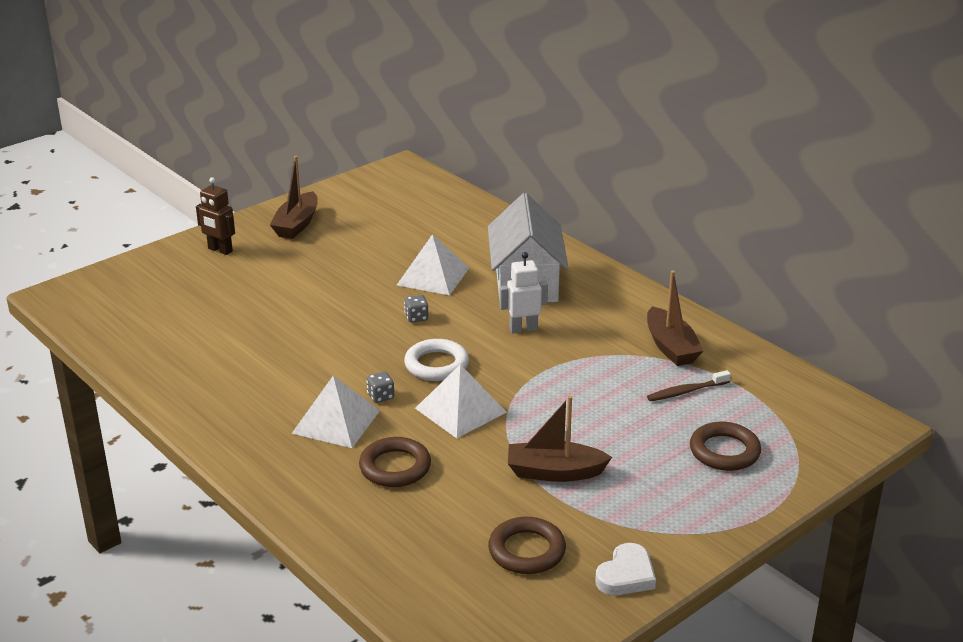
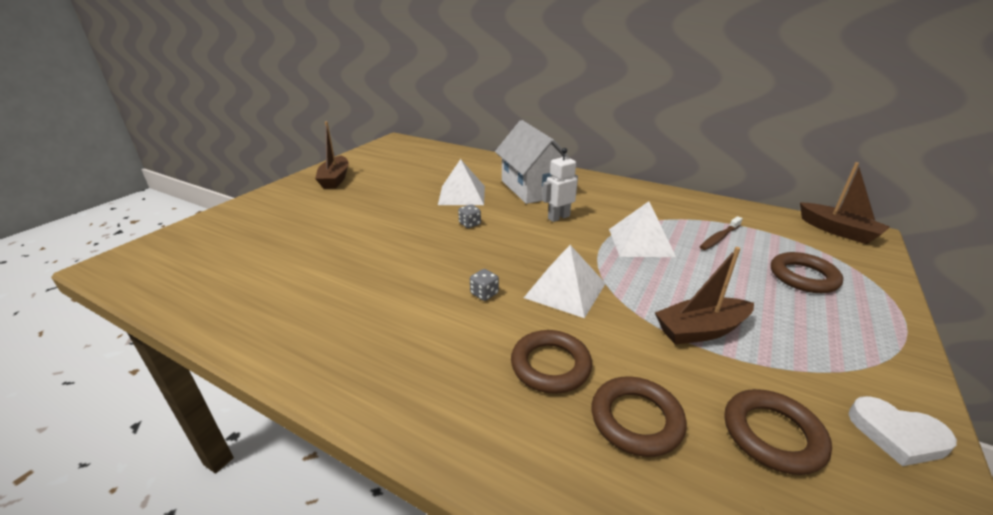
camera: 20 degrees left, 0 degrees up
(220, 250) = (275, 204): brown robot -> none
(336, 422) = (456, 329): white pyramid -> white pyramid (640, 242)
(431, 517) = (636, 419): none -> brown ring
(436, 365) = (513, 256): white ring -> none
(626, 575) = (897, 435): white heart -> white heart turned 105 degrees clockwise
(671, 347) = (672, 210): brown boat -> brown boat (838, 231)

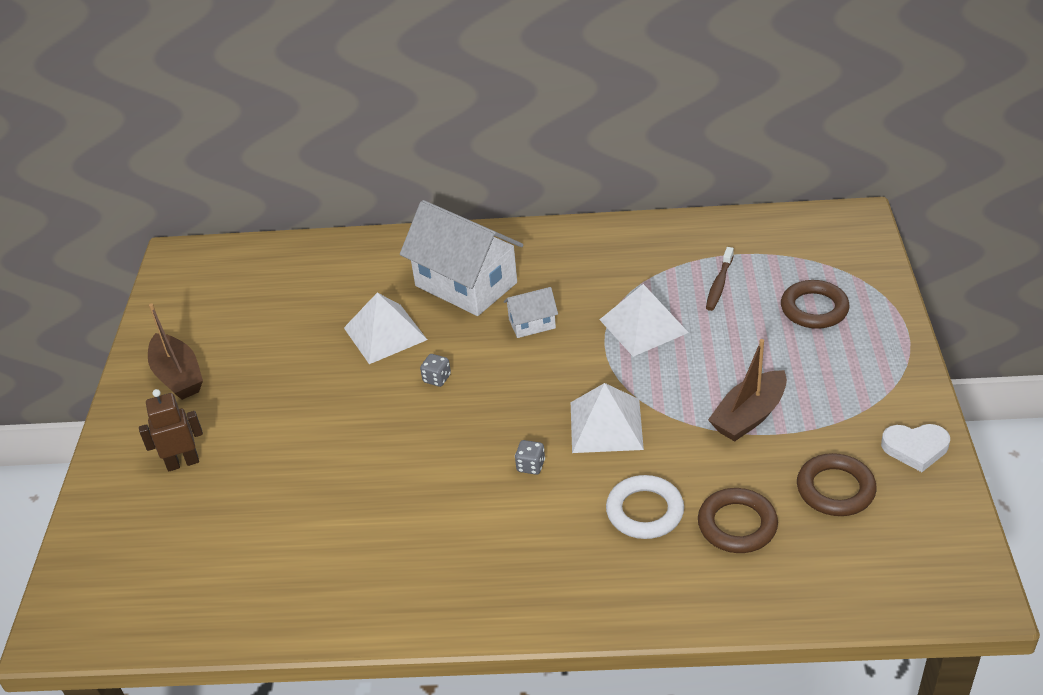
camera: 25 degrees left, 10 degrees up
(286, 213) = (183, 463): none -> brown robot
(550, 365) = (645, 511): brown ring -> white ring
(558, 217) = (532, 324): white robot -> white house
(838, 231) = (829, 224): brown boat -> none

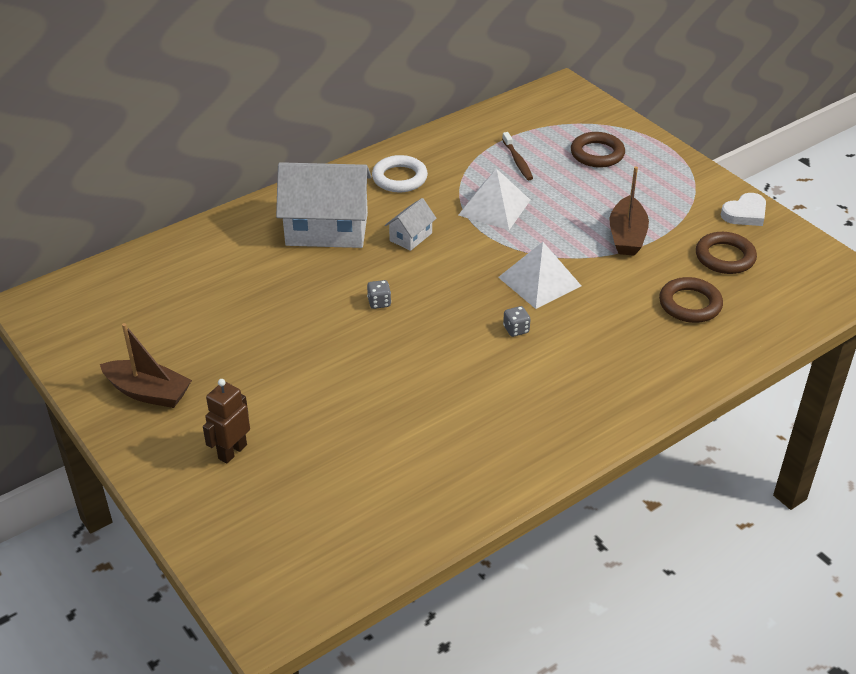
camera: 40 degrees left, 0 degrees up
(385, 333) = (300, 288): white pyramid -> none
(645, 511) = (624, 323): white ring -> white ring (399, 178)

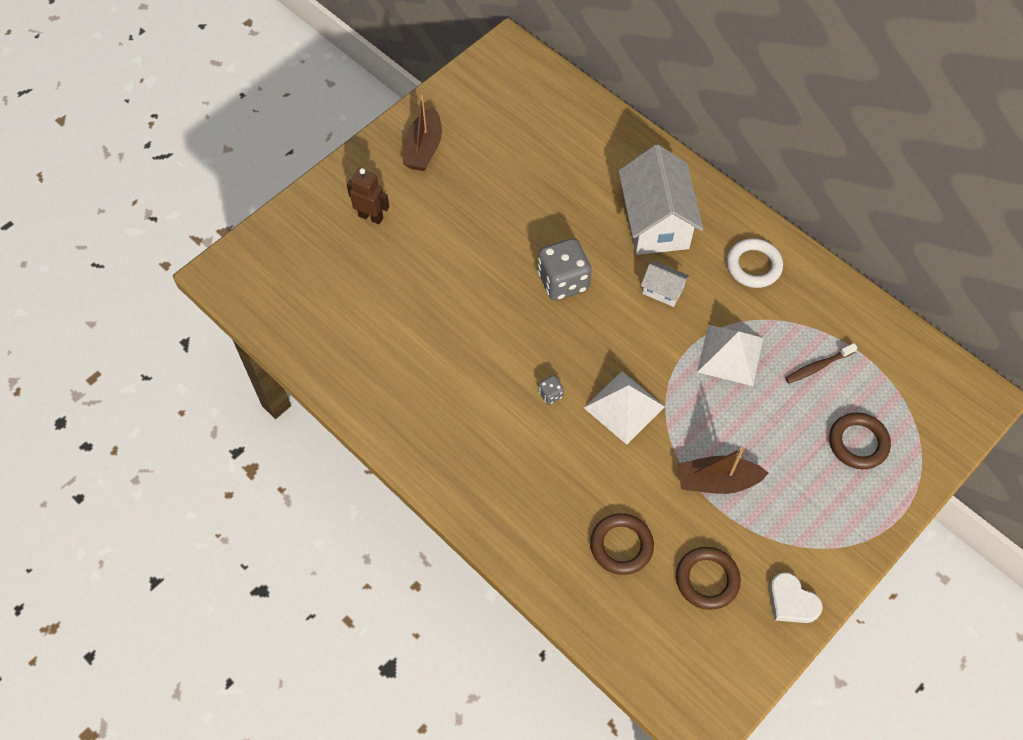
camera: 80 degrees right, 20 degrees up
(379, 302) = (563, 281): grey dice -> grey dice, size x2.27

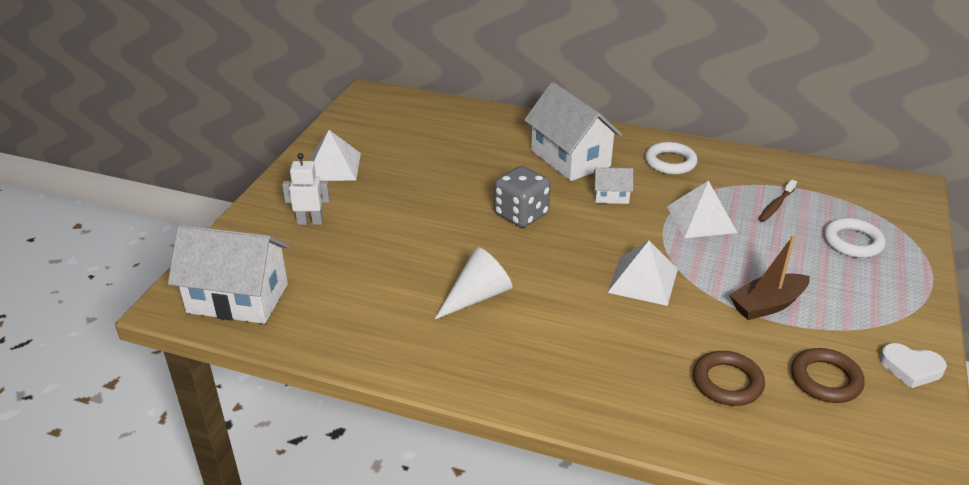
camera: 25 degrees left, 25 degrees down
(274, 287) = (238, 298): none -> white house
(371, 216) = (310, 222): brown robot -> white robot
(423, 148) = (333, 166): brown boat -> white pyramid
(469, 365) = (477, 296): none -> white cone
(550, 394) = (570, 293): grey dice -> none
(858, 443) = (852, 242): brown ring -> white ring

